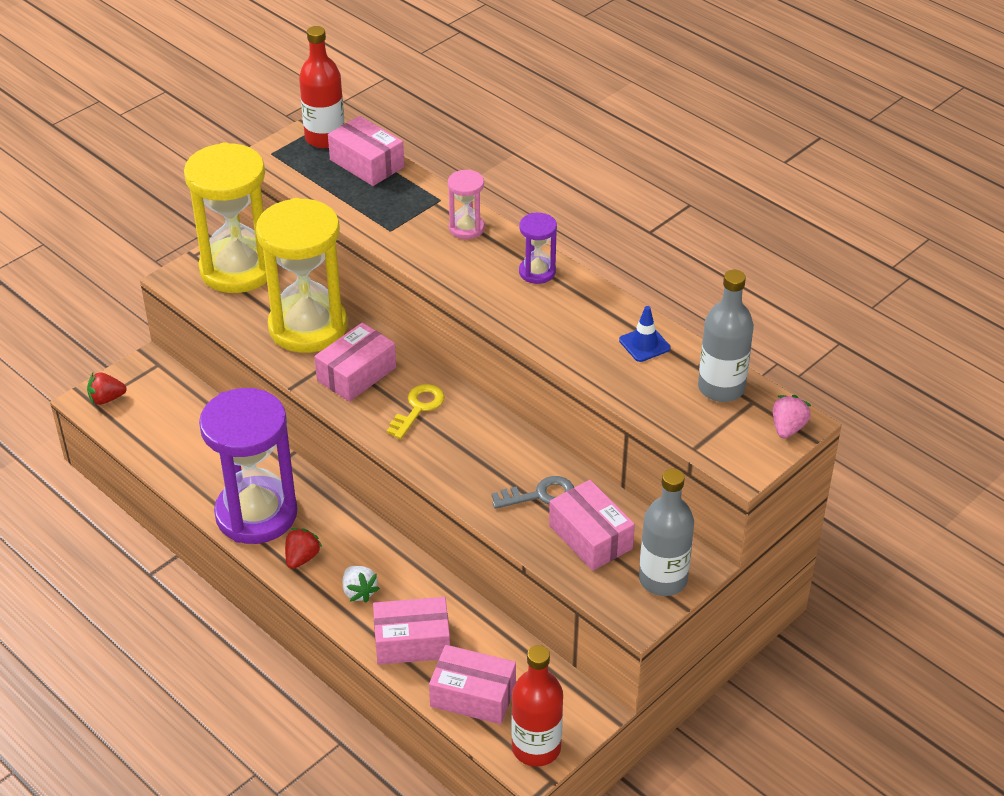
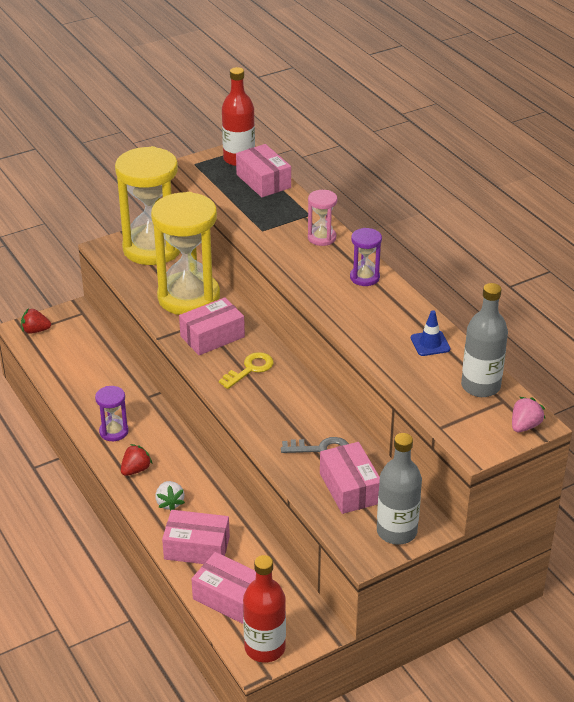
camera: 15 degrees right, 5 degrees down
(256, 514) = (114, 431): purple hourglass -> purple hourglass, size x0.45

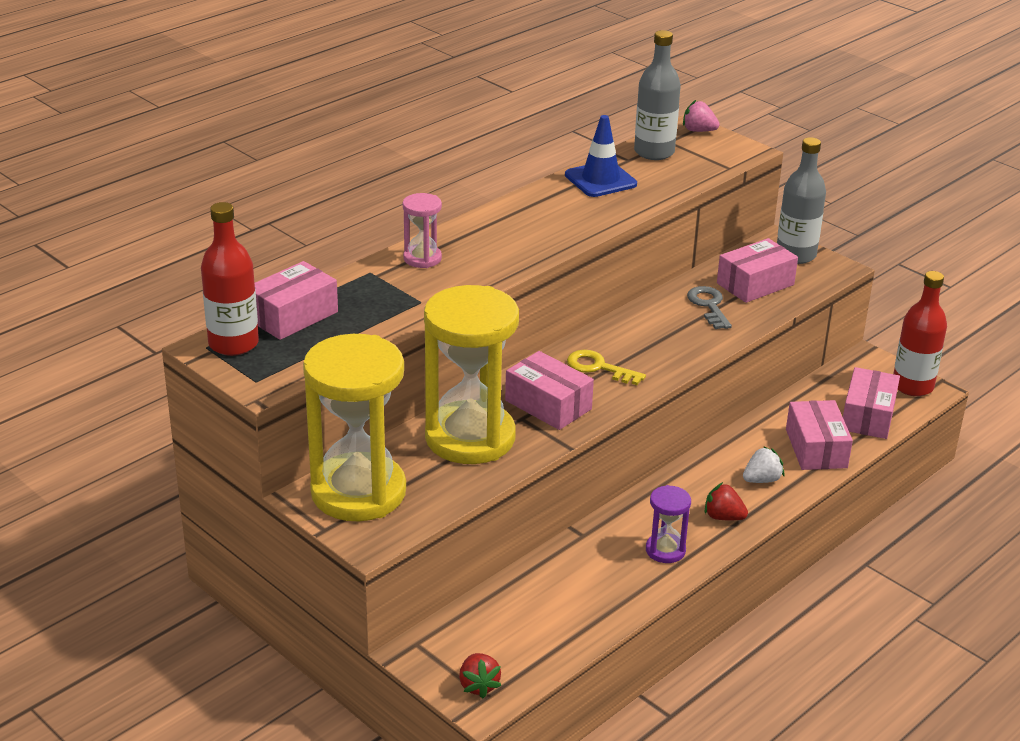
camera: 105 degrees left, 5 degrees down
(364, 277) = (496, 224): purple hourglass -> none
(430, 343) = (600, 180): blue traffic cone -> blue traffic cone, size x1.56

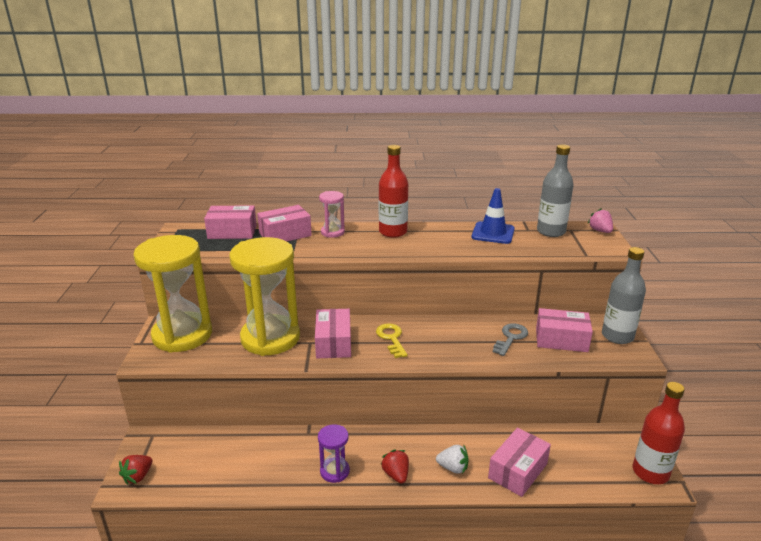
camera: 45 degrees right, 5 degrees down
(233, 344) = (189, 232): red bottle -> red bottle (393, 232)
(868, 416) = (586, 472): pink box -> pink box (285, 234)

